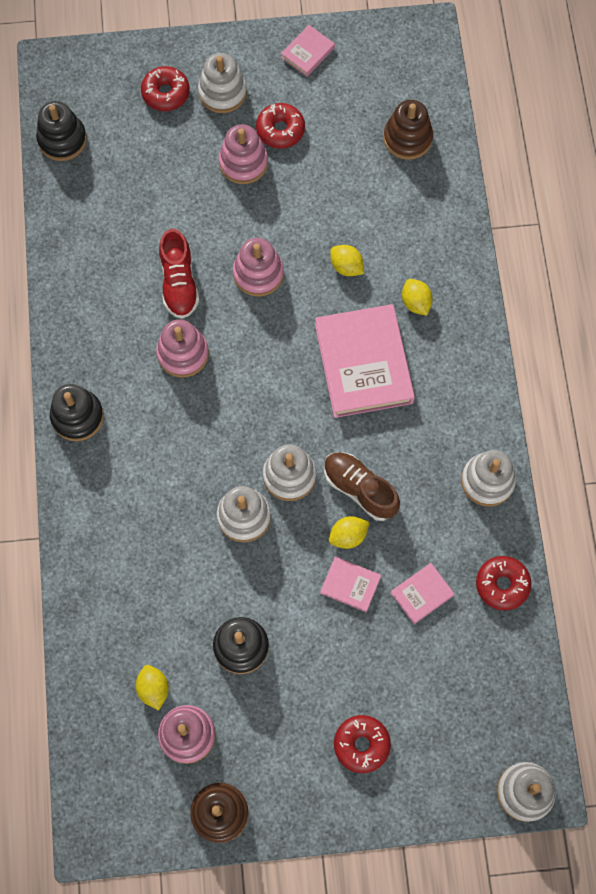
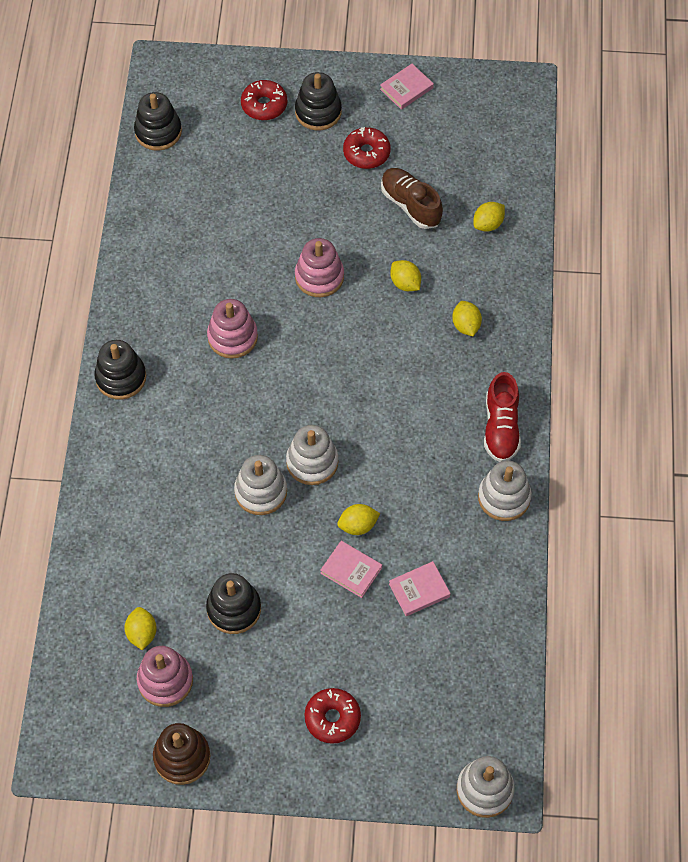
camera: 10 degrees right, 10 degrees down
(179, 283) = (242, 274): red shoe -> red shoe (501, 427)
(222, 92) = (318, 112): white stacking toy -> black stacking toy
(243, 162) = (325, 176): pink stacking toy -> none
(360, 489) = (378, 485): brown shoe -> brown shoe (410, 205)
(363, 363) = (404, 372): pink book -> none
(407, 138) = (487, 178): brown stacking toy -> none
(417, 189) = (488, 224): none -> yellow lemon
(502, 584) = (499, 594): red donut -> none

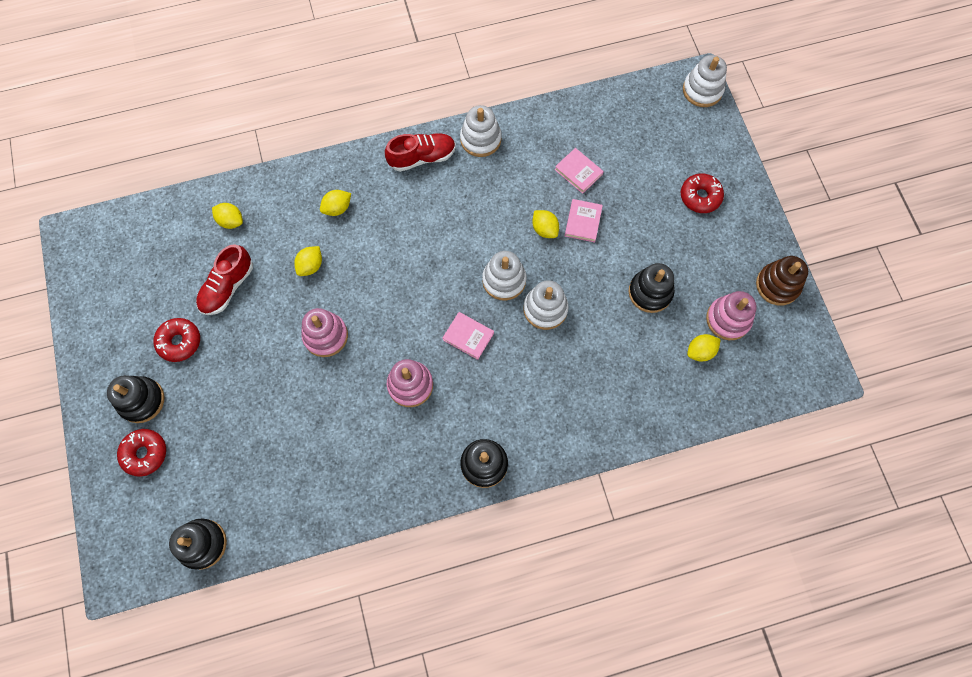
camera: 110 degrees left, 10 degrees up
(406, 88) = (95, 332): pink book -> pink book (468, 336)
(410, 205) = (228, 287): brown shoe -> red shoe

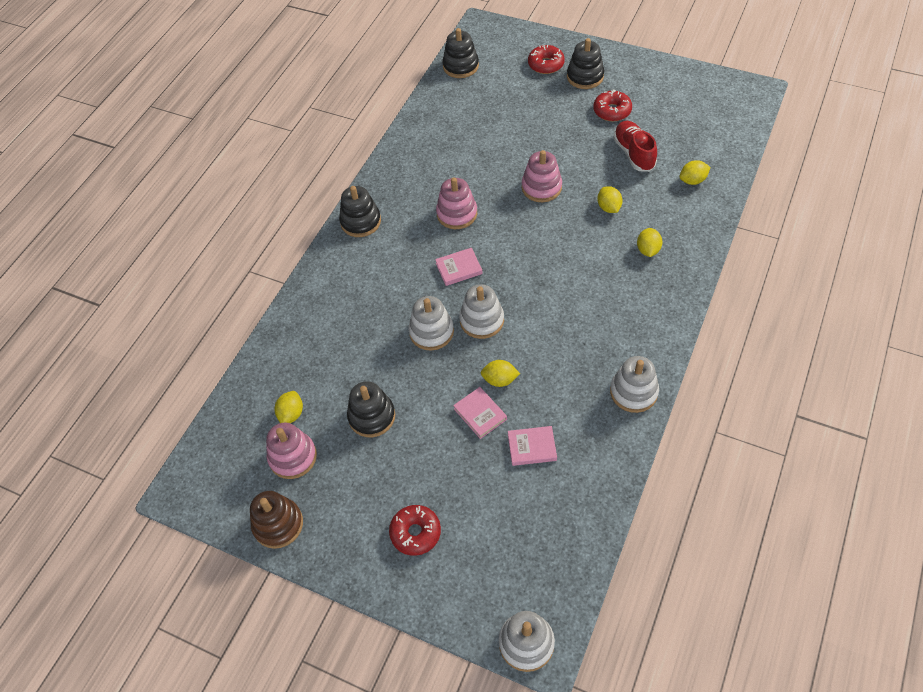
camera: 135 degrees right, 15 degrees down
(422, 157) = (650, 335): red shoe -> none

